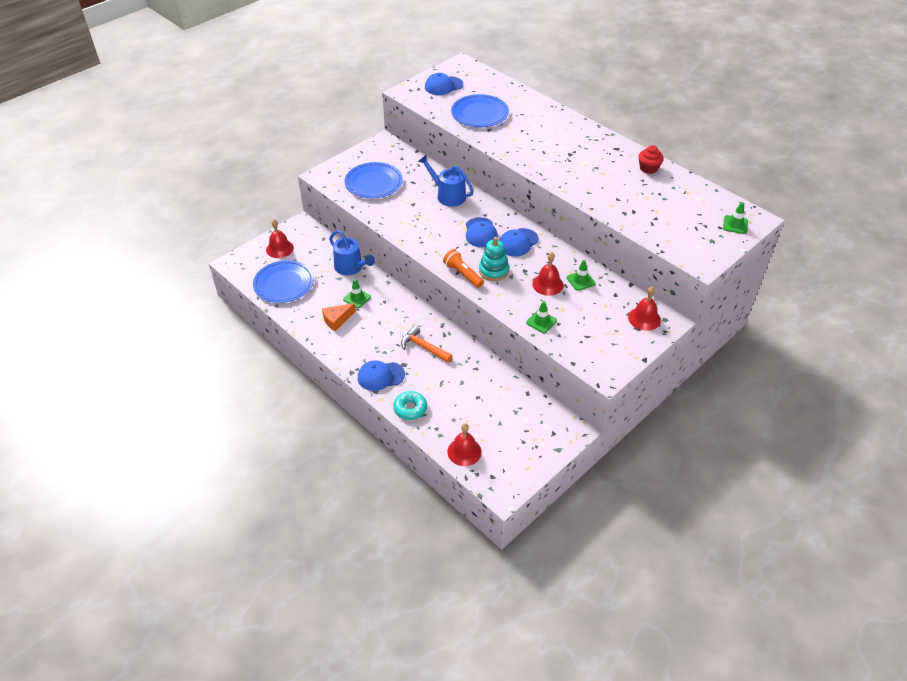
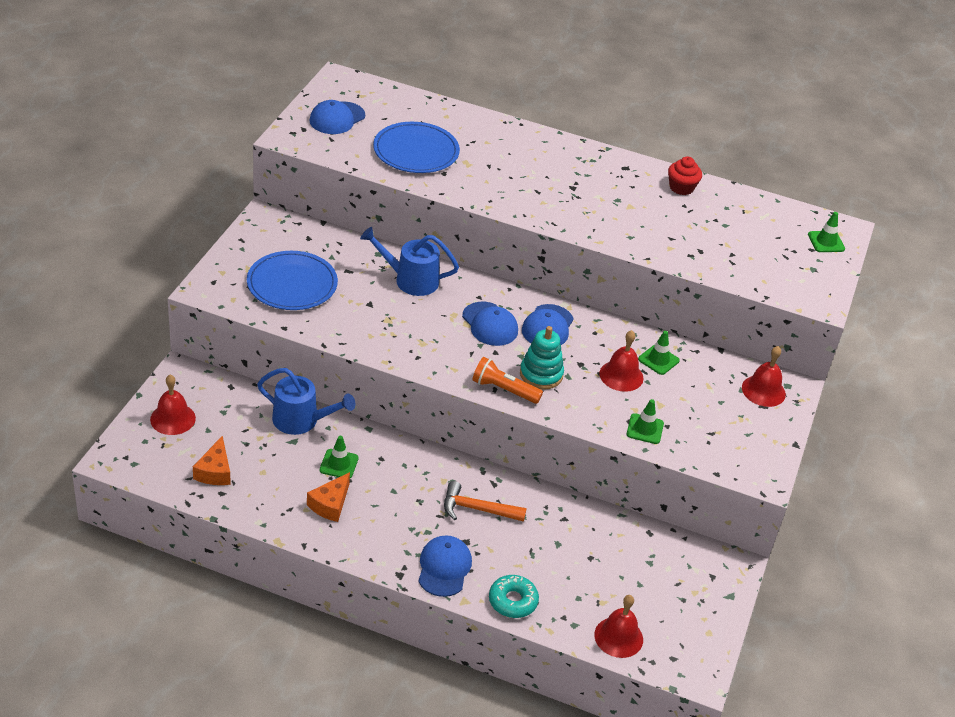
camera: 30 degrees left, 5 degrees down
(284, 284) = (215, 471): blue plate -> orange cheese
(380, 376) = (444, 568): blue cap -> blue cap turned 135 degrees clockwise

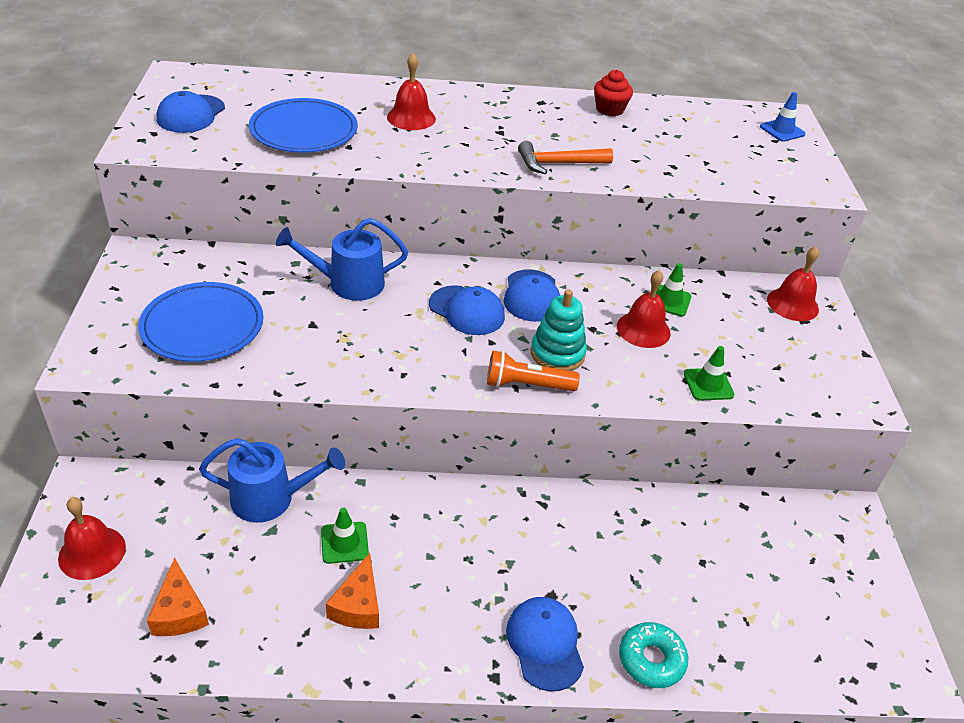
camera: 20 degrees left, 0 degrees up
(477, 509) = (541, 545): orange hammer -> orange hammer (558, 164)
(618, 637) = (797, 660): red bell -> red bell (411, 118)
(826, 242) = (782, 130): green traffic cone -> blue traffic cone

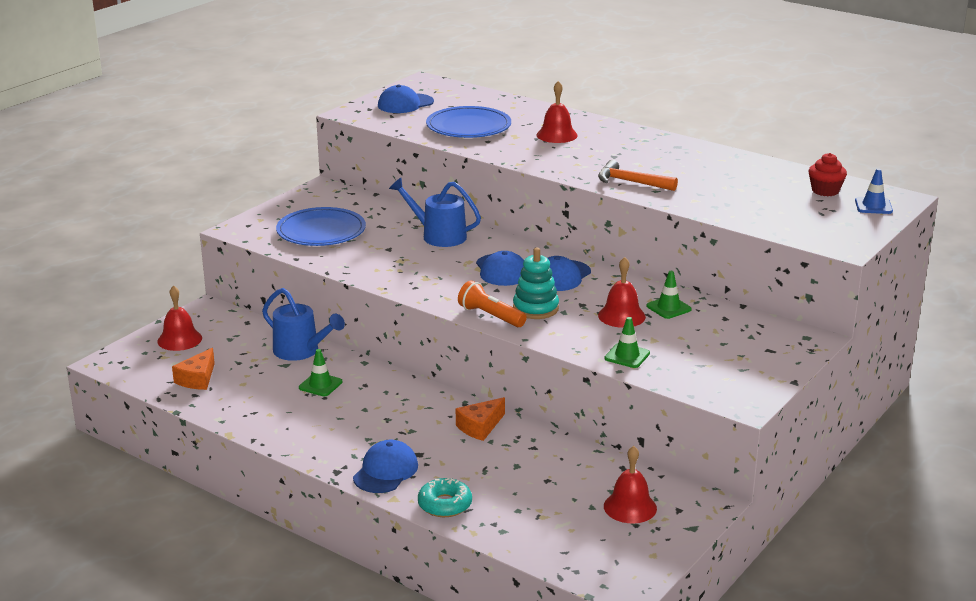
camera: 40 degrees right, 15 degrees down
(358, 605) = (295, 413): orange cheese -> orange cheese (480, 427)
(609, 109) = (730, 162): red cupcake -> red cupcake (825, 191)
(792, 304) = (776, 339): red bell -> red bell (630, 507)

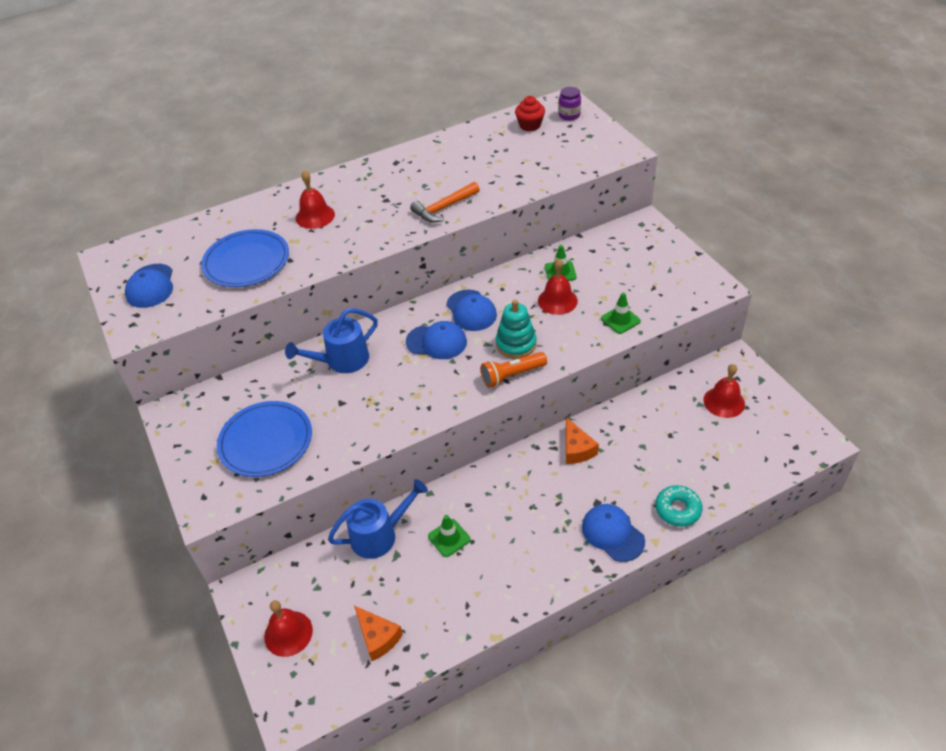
camera: 60 degrees left, 20 degrees up
(873, 206) = (569, 115): blue traffic cone -> purple jar

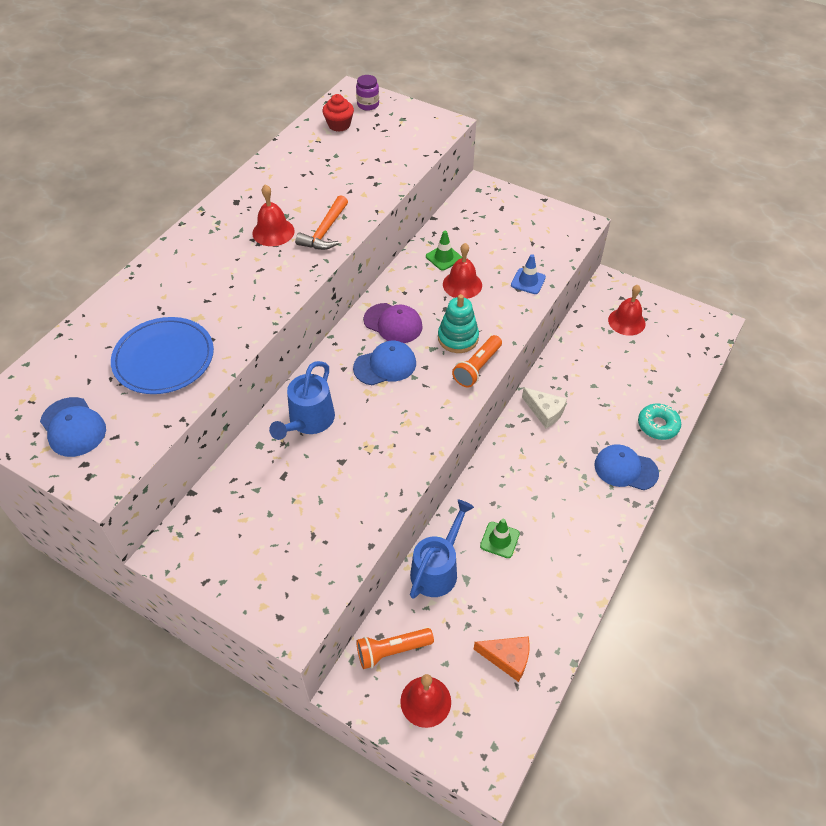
camera: 35 degrees left, 5 degrees up
(266, 441) = (297, 532): blue plate -> none
(294, 580) = (392, 651): none -> orange flashlight
(315, 216) = (198, 284): red bell -> red bell (273, 232)
(471, 310) = (393, 323): blue cap -> purple cap
(576, 449) = (545, 412): orange cheese -> white cheese
(620, 320) = (528, 281): green traffic cone -> blue traffic cone

